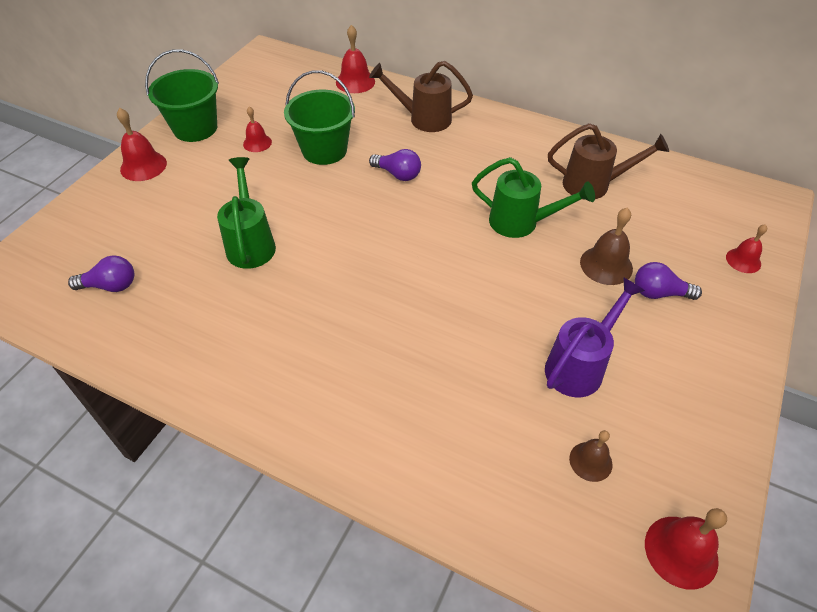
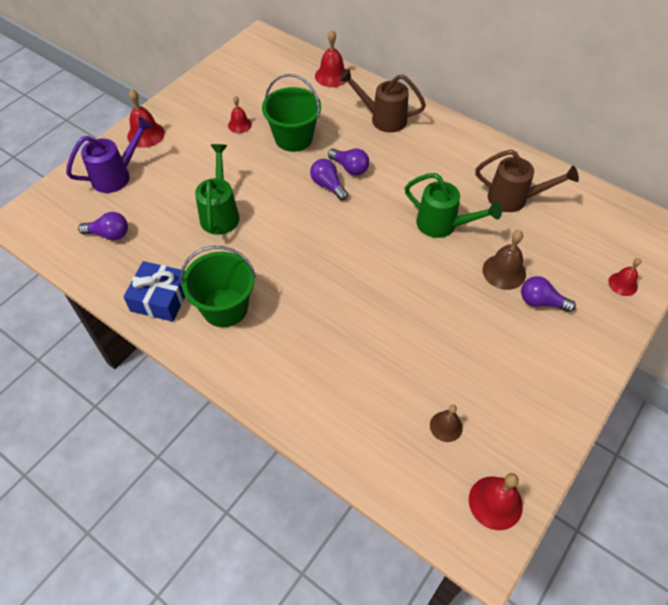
camera: 10 degrees right, 5 degrees up
(189, 355) = (160, 298): none -> blue gift
(195, 128) = (191, 105): green bucket -> green bucket (225, 308)
(376, 196) = (328, 185): none -> purple light bulb
(579, 366) = (458, 352): purple watering can -> purple watering can (117, 176)

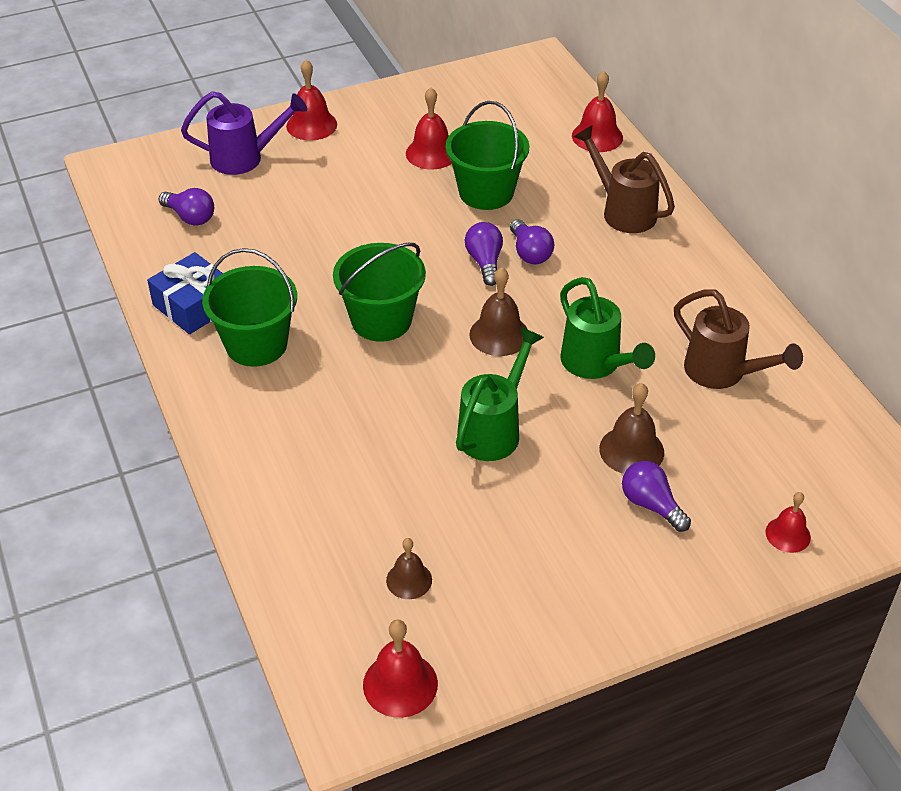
camera: 30 degrees right, 10 degrees down
(220, 213) = (330, 243): green watering can -> green watering can (494, 430)
(239, 124) = (431, 153): red bell -> red bell, size x1.53
(294, 253) = (381, 320): none -> green bucket
(373, 231) = (499, 335): none -> brown bell

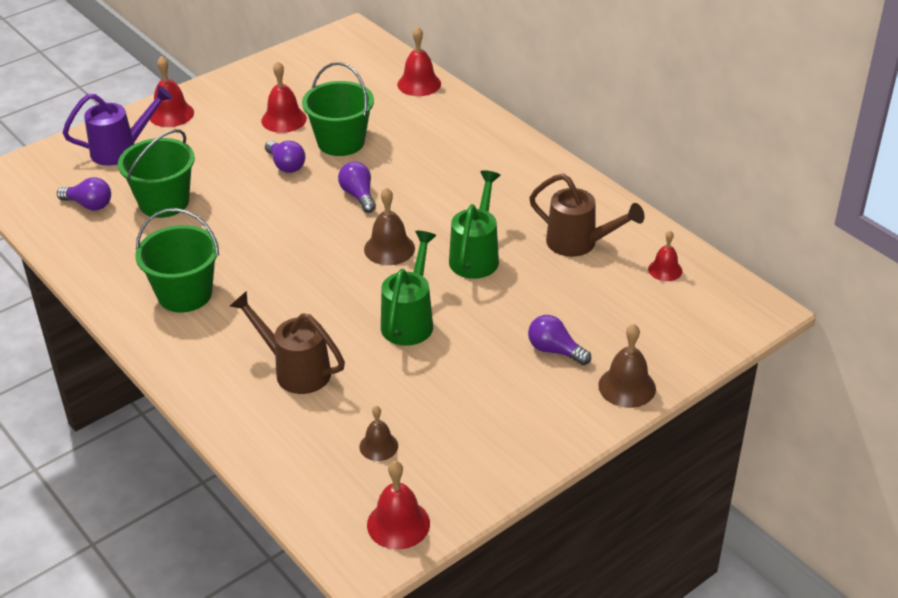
camera: 15 degrees left, 5 degrees down
(194, 305) = (118, 274): blue gift -> none
(381, 320) = (286, 256): green bucket -> green bucket (164, 202)
(530, 253) = (393, 182): purple light bulb -> purple light bulb (286, 165)
(596, 364) = (476, 256): green watering can -> green watering can turned 120 degrees counterclockwise
(623, 211) = (459, 137): brown watering can -> brown watering can (295, 370)
(631, 450) = (526, 314): brown bell -> brown bell (627, 387)
(788, 534) = (667, 350): red bell -> red bell (665, 270)

